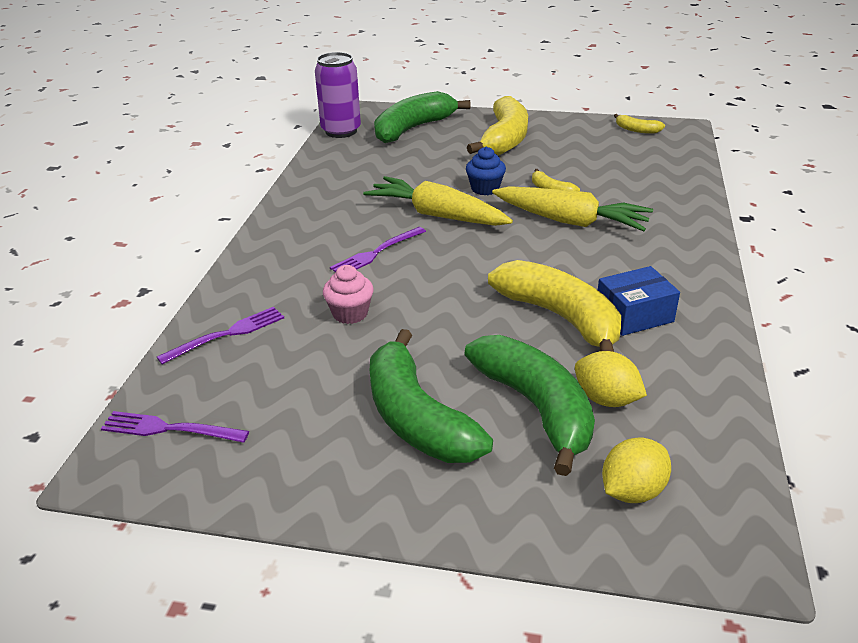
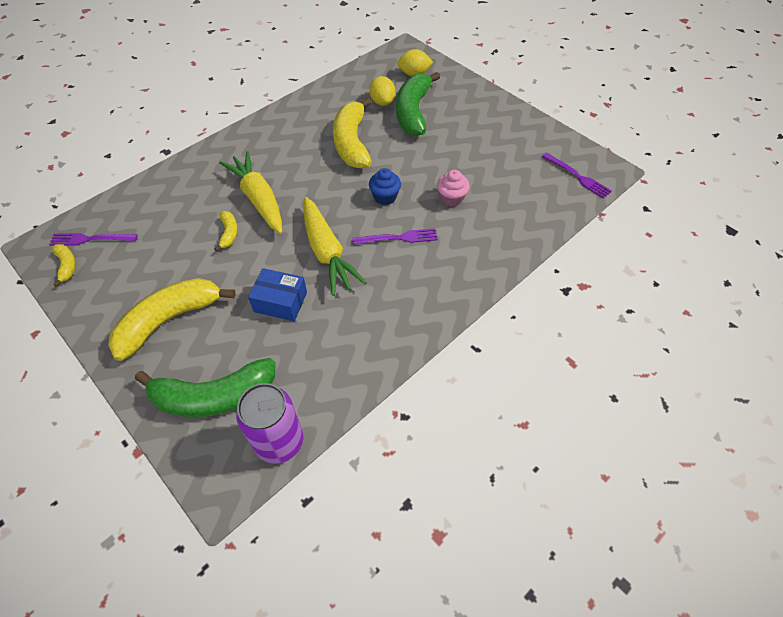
camera: 145 degrees left, 20 degrees up
(227, 334) = (527, 219): purple fork -> purple fork (90, 239)
(416, 418) = (465, 130): green banana -> none
(485, 189) = (265, 262): blue cupcake -> blue cupcake (385, 197)
(634, 315) = (318, 127): blue box -> blue box (280, 302)

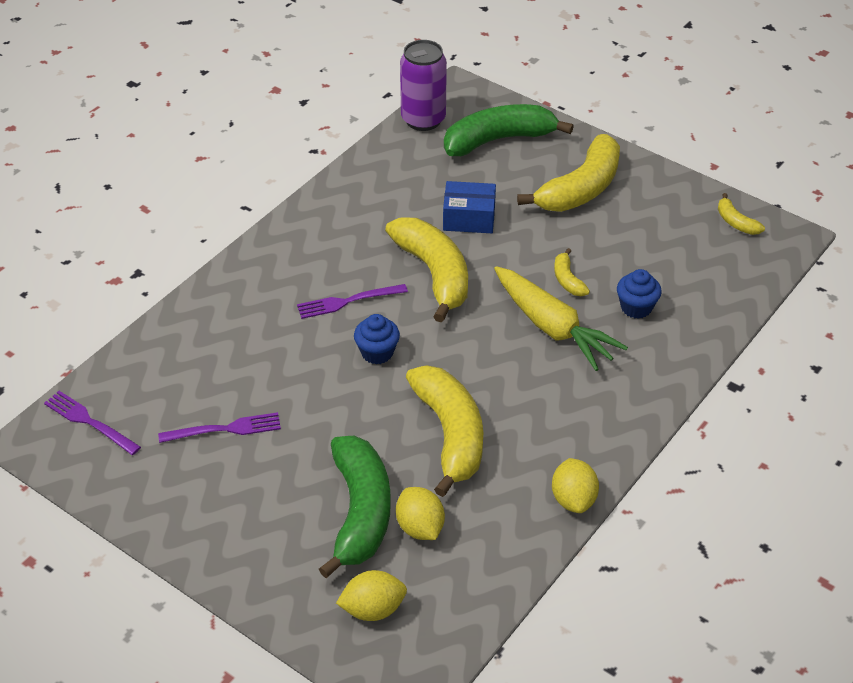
camera: 170 degrees right, 10 degrees down
(90, 239) = (735, 252): purple fork -> purple fork (225, 429)
(193, 205) = (636, 307): none -> blue cupcake
(295, 104) = (573, 499): none -> yellow lemon
(327, 252) = (434, 274): yellow carrot -> yellow banana
(451, 198) = (282, 362): pink cupcake -> none

